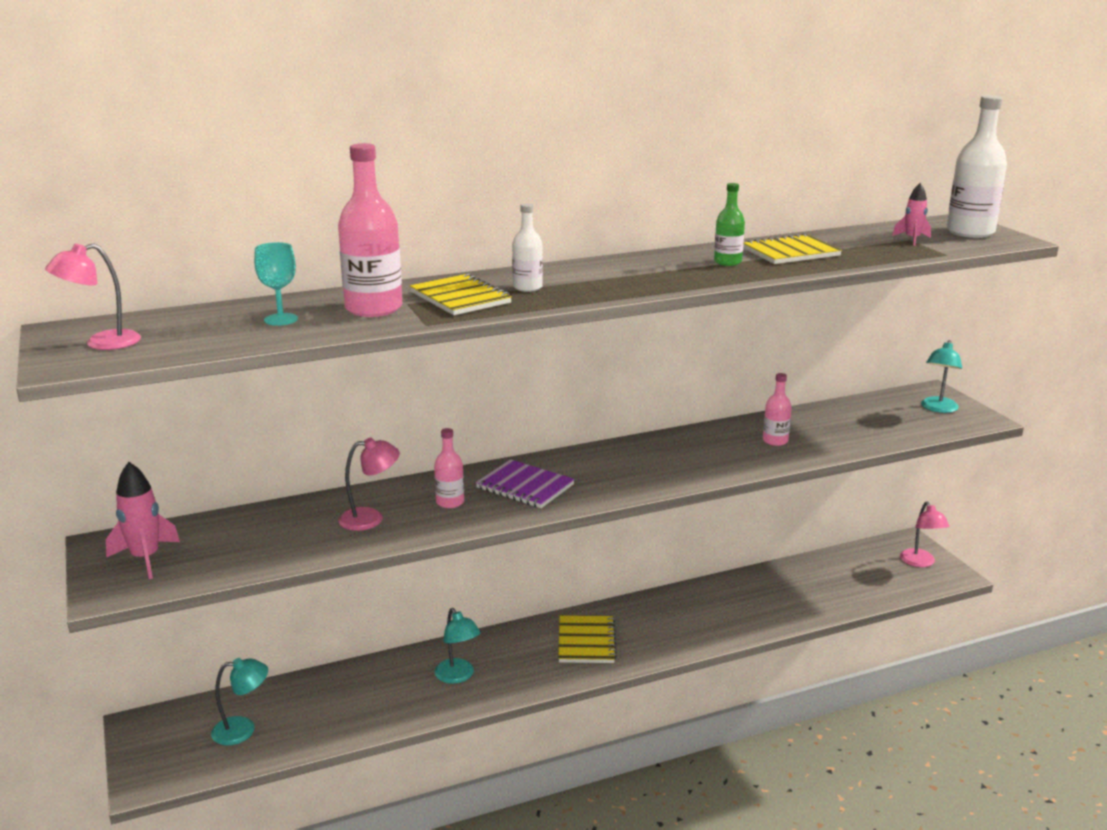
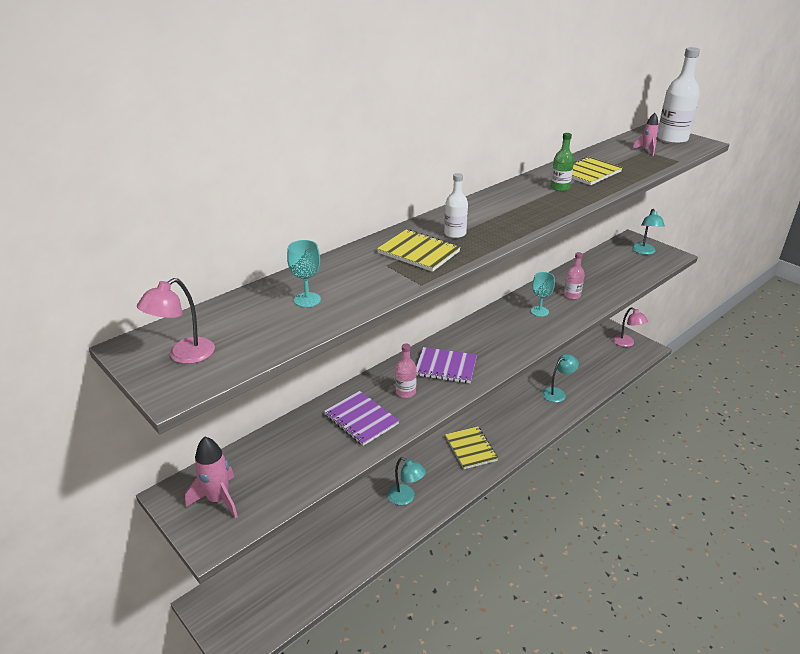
camera: 20 degrees left, 10 degrees up
(243, 729) = (284, 583): turquoise lamp -> turquoise lamp (557, 393)
(370, 518) = (361, 419): pink lamp -> purple notebook
(373, 308) = (366, 275): pink bottle -> none
(710, 450) = (539, 311): none -> turquoise goblet

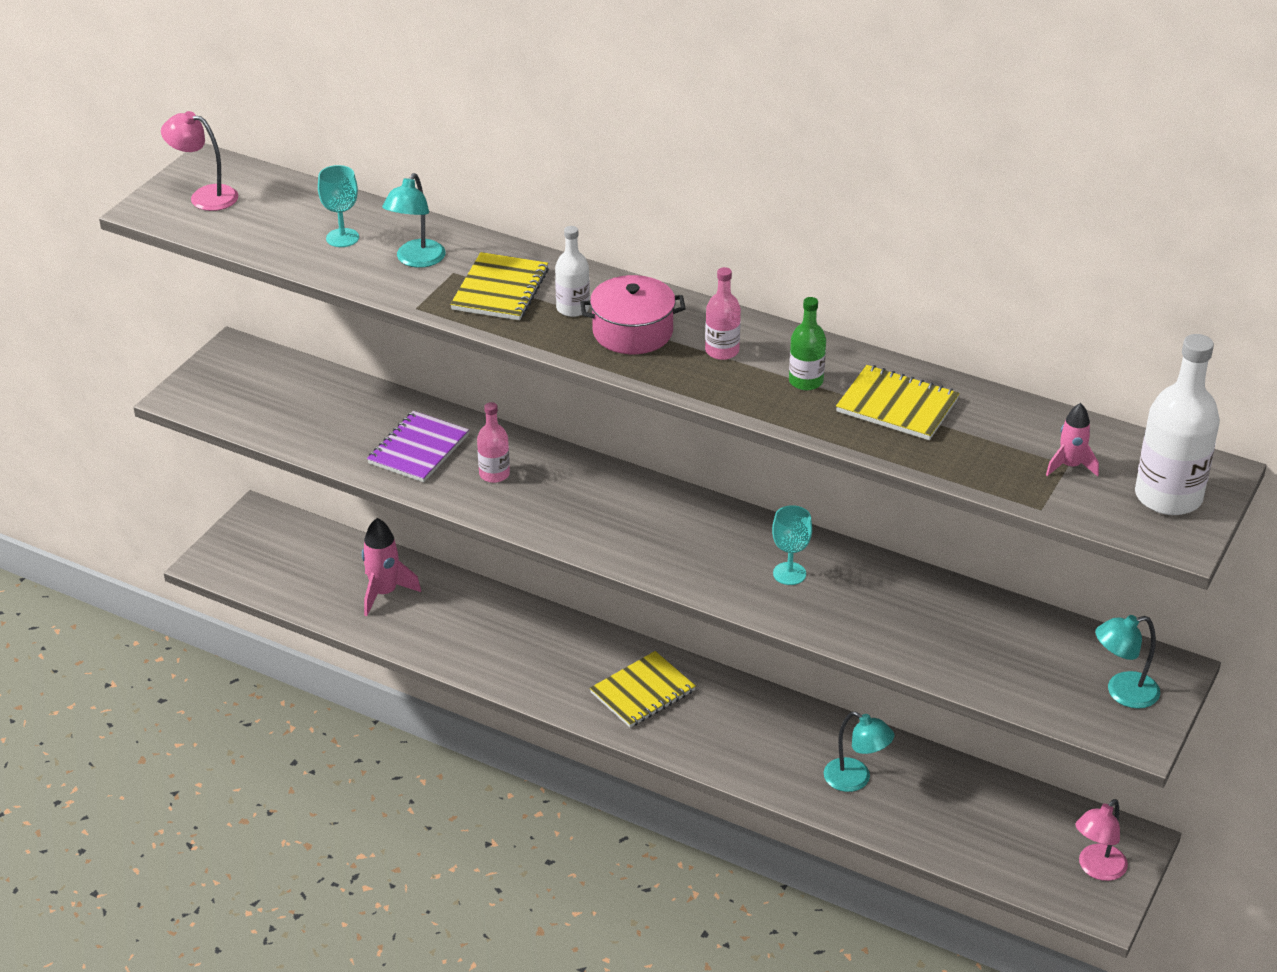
camera: 70 degrees right, 5 degrees up
(218, 499) = (239, 382): pink rocket -> pink rocket (384, 593)
(406, 498) = (502, 643): turquoise lamp -> turquoise lamp (416, 260)
(445, 367) = (572, 499): purple notebook -> none
(490, 221) = (632, 332): none -> pink pot
(572, 295) = (870, 606): pink bottle -> pink bottle (722, 351)

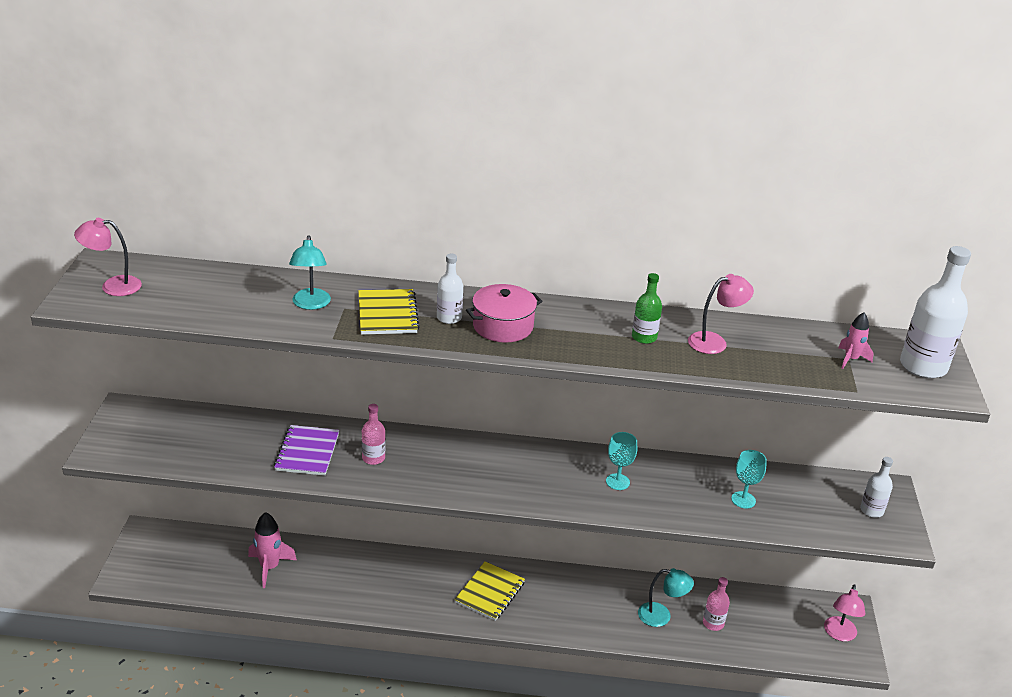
camera: 25 degrees left, 5 degrees down
(342, 238) = (243, 298): turquoise goblet -> turquoise goblet (743, 500)
(722, 351) = (573, 328): pink bottle -> pink bottle (713, 623)
(897, 406) = (715, 342): yellow notebook -> pink lamp
(1122, 692) = (871, 510): turquoise lamp -> white bottle

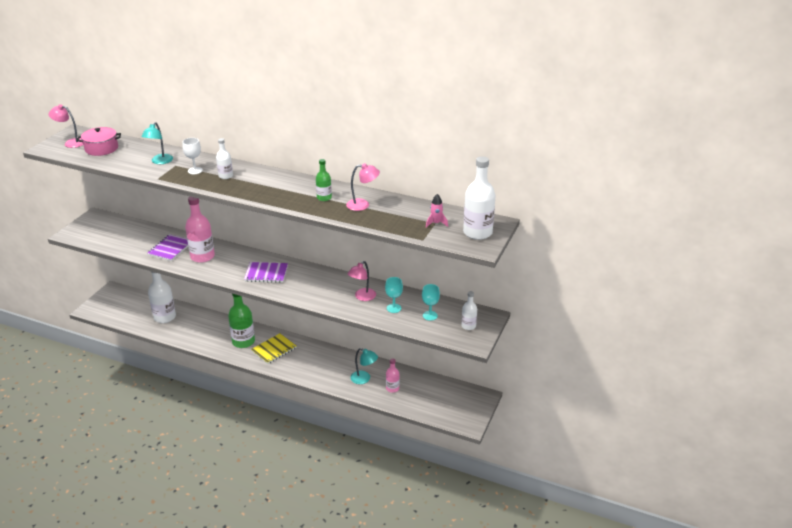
camera: 20 degrees right, 0 degrees up
(269, 567) = (165, 317): pink rocket -> white bottle
(373, 458) = (202, 256): pink bottle -> pink bottle, size x1.83
(387, 314) = (195, 170): yellow notebook -> white goblet
(431, 587) = (243, 341): none -> green bottle
(502, 472) = (266, 273): none -> purple notebook
(503, 326) = (251, 183): pink pot -> pink pot (101, 149)
(617, 482) = (327, 288): turquoise goblet -> turquoise goblet (430, 315)
(839, 634) = (466, 408): pink lamp -> pink lamp (362, 297)

